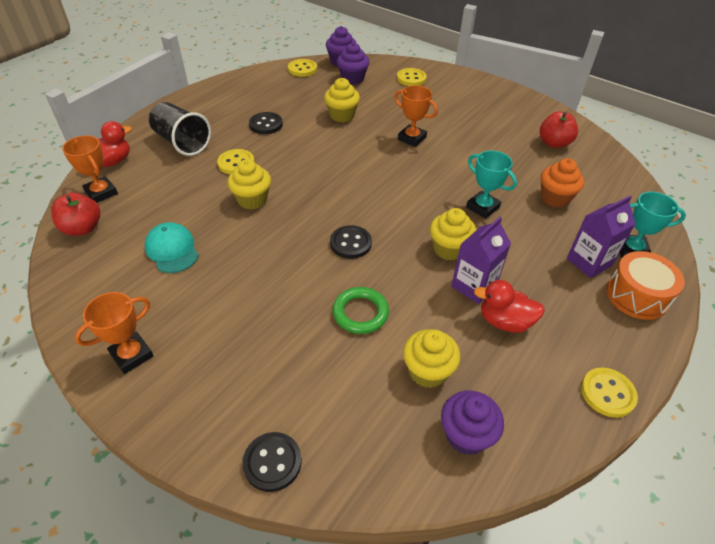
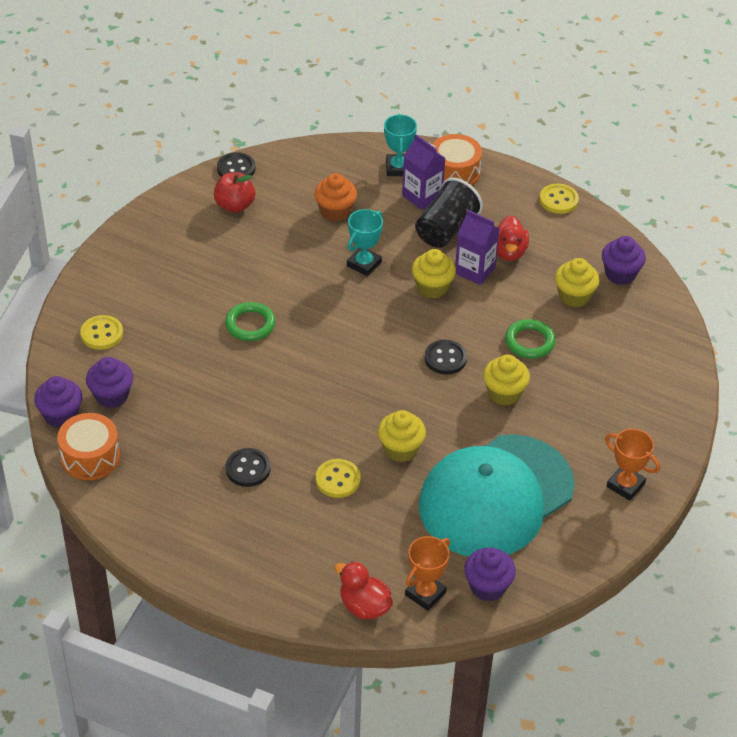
camera: 100 degrees left, 0 degrees up
(82, 228) = (488, 586): red apple -> purple cupcake
(172, 250) = (496, 496): turquoise cap -> turquoise cap, size x2.45
(182, 142) = (307, 546): black cup -> black cup (446, 229)
(272, 462) = (680, 374): black button -> black button (236, 168)
(302, 69) = (90, 457): yellow button -> orange drum
(342, 115) = (211, 395): yellow cupcake -> yellow cupcake (504, 393)
(412, 138) = (250, 324): orange trophy -> green ring

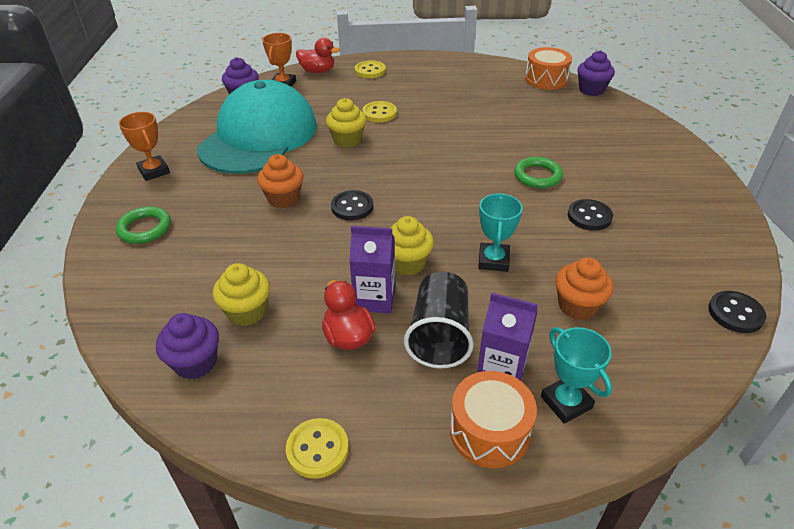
camera: 155 degrees right, 5 degrees down
(102, 334) = (633, 134): yellow button -> yellow button (370, 71)
(111, 396) = (575, 107): purple cupcake -> none
(235, 205) = (679, 270): red apple -> none
(248, 469) = (444, 101): black button -> black button (589, 216)
(504, 393) = (284, 199): yellow cupcake -> orange cupcake
(529, 342) = (278, 247): green ring -> green ring (145, 228)
(625, 485) = (154, 171): orange trophy -> orange trophy turned 45 degrees clockwise

